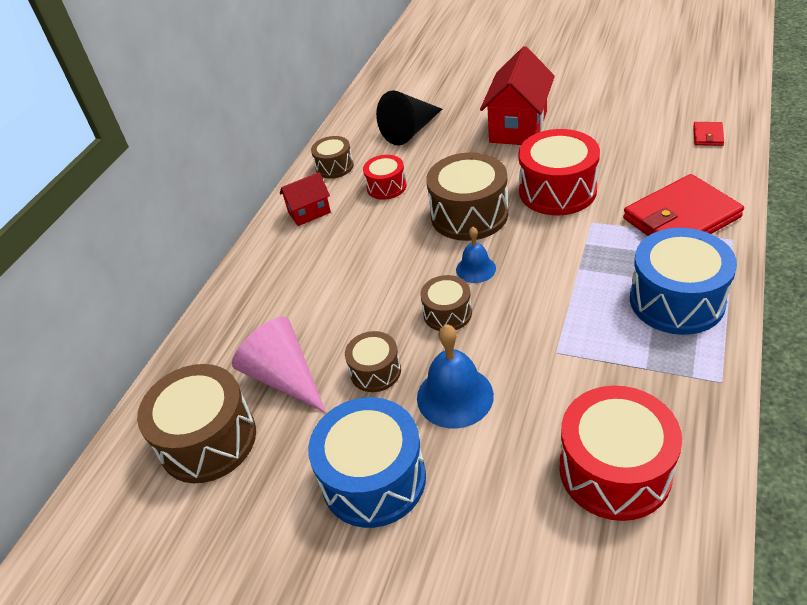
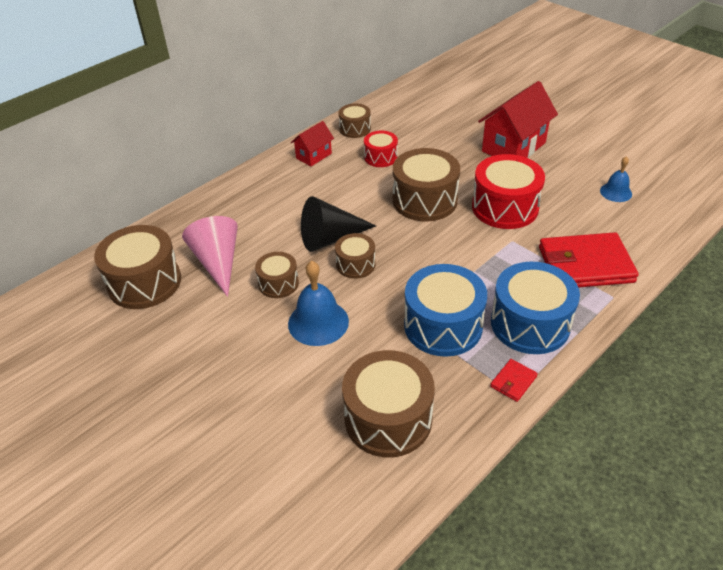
camera: 20 degrees right, 0 degrees up
(309, 212) = (313, 156): red house -> red house turned 45 degrees counterclockwise
(373, 479) = (227, 352): blue drum -> blue drum (443, 326)
(410, 131) = (429, 121): black cone -> black cone (330, 238)
(475, 269) = (399, 241): blue bell -> blue bell (616, 192)
(614, 470) = (388, 418): red drum -> brown drum
(707, 136) = (662, 209): red wallet -> red wallet (513, 381)

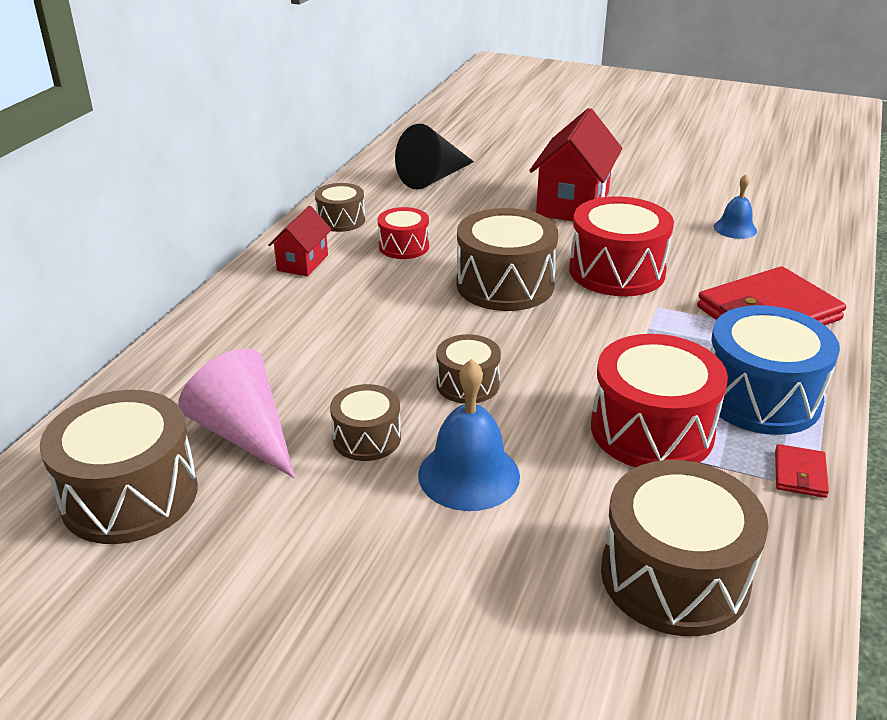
camera: 25 degrees left, 10 degrees down
(330, 238) = (405, 359): black cone -> black cone (433, 178)
(443, 326) = (651, 430): blue drum -> red drum

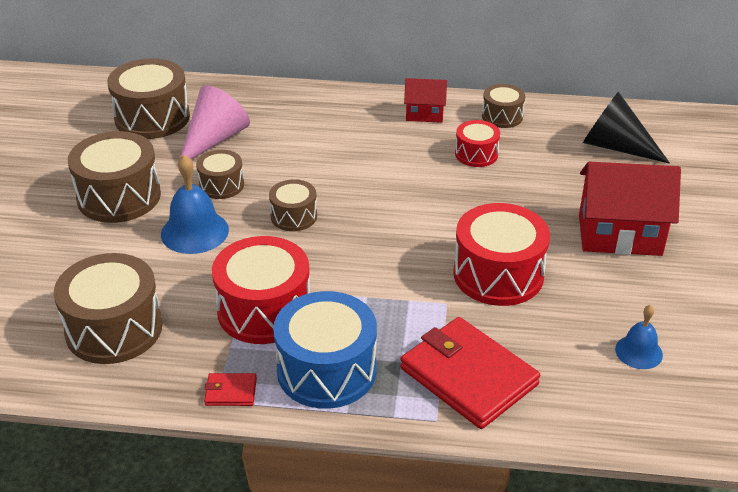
camera: 75 degrees right, 5 degrees up
(505, 285) = (441, 214): brown drum -> brown drum (119, 197)

